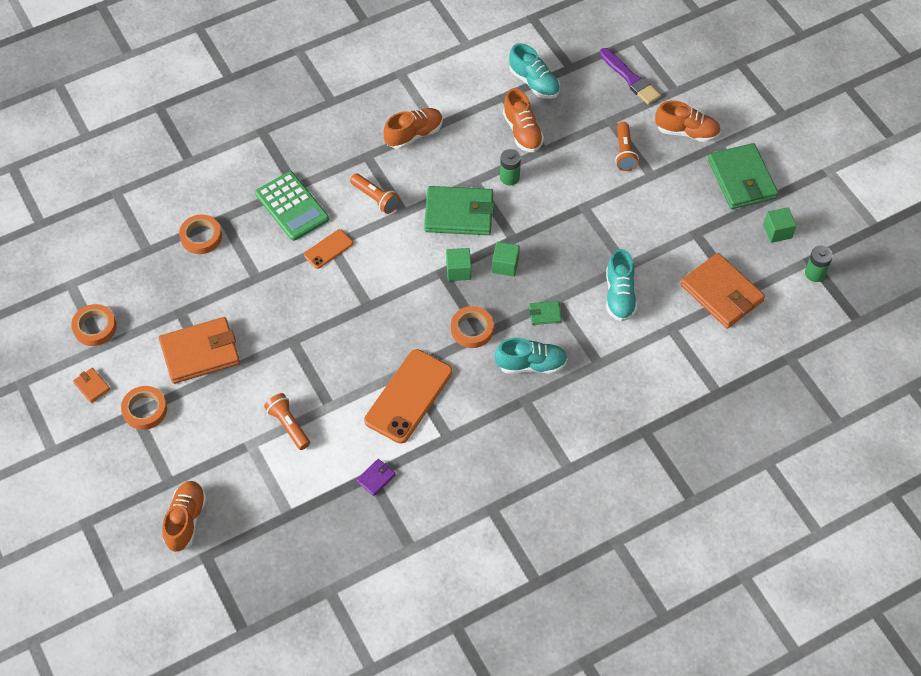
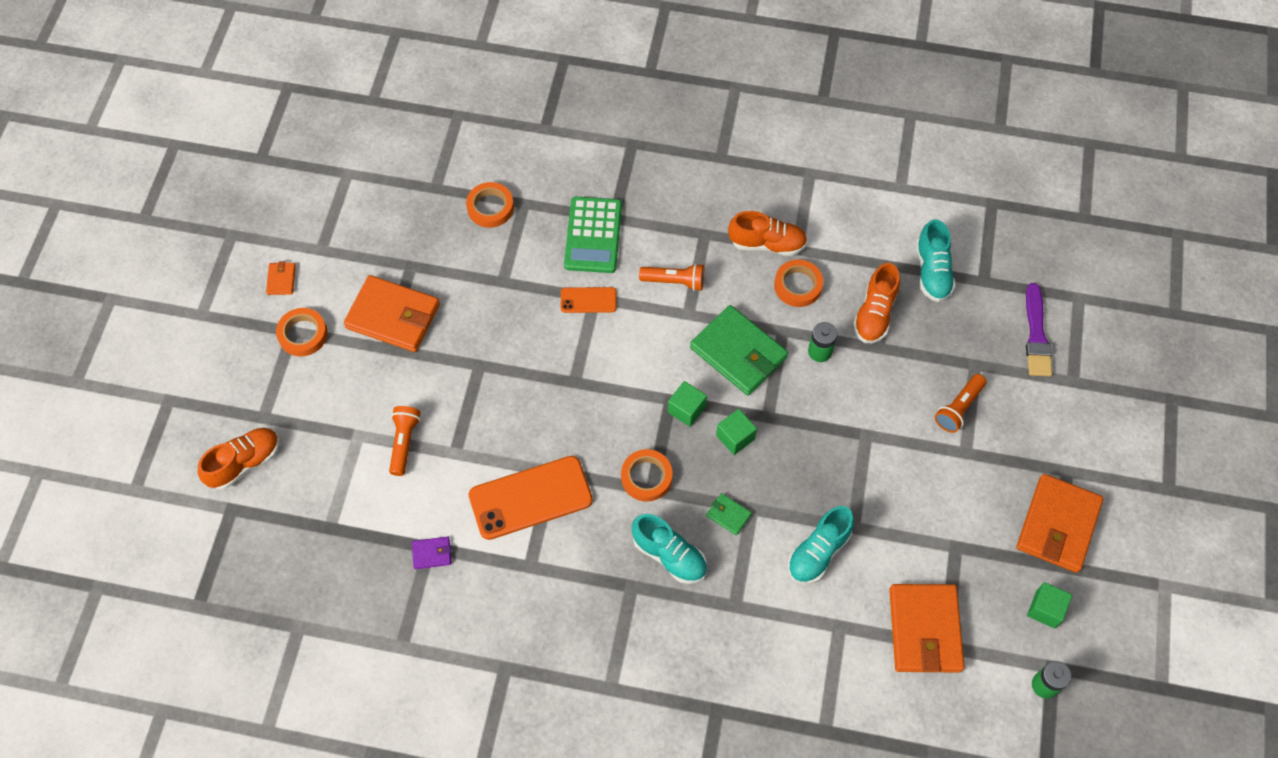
camera: 40 degrees right, 5 degrees up
(95, 327) = (331, 227): orange tape -> orange tape (798, 285)
(375, 198) = (675, 281): orange flashlight -> orange flashlight turned 75 degrees counterclockwise
(686, 132) = (1044, 433): orange shoe -> none
(741, 179) = (1058, 525): green wallet -> orange wallet

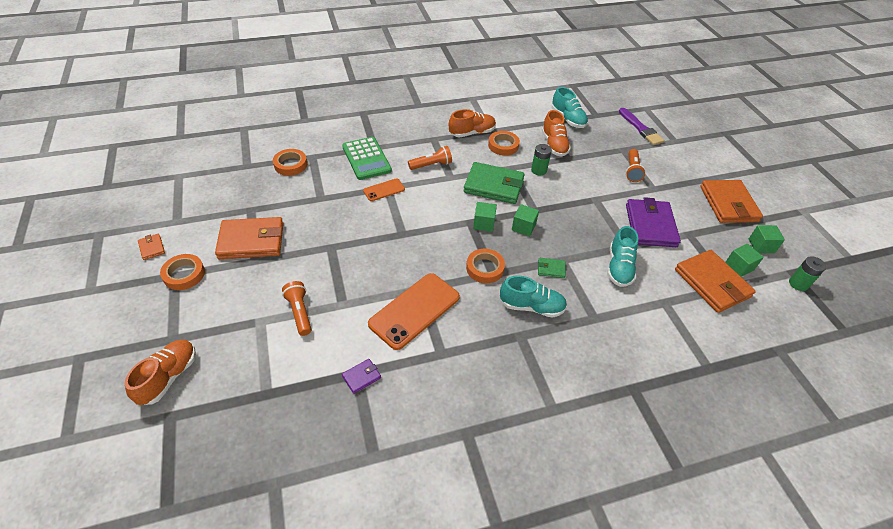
camera: 30 degrees left, 15 degrees down
(911, 510) = (650, 225): none -> purple wallet
(983, 624) = (739, 267): none -> green cube

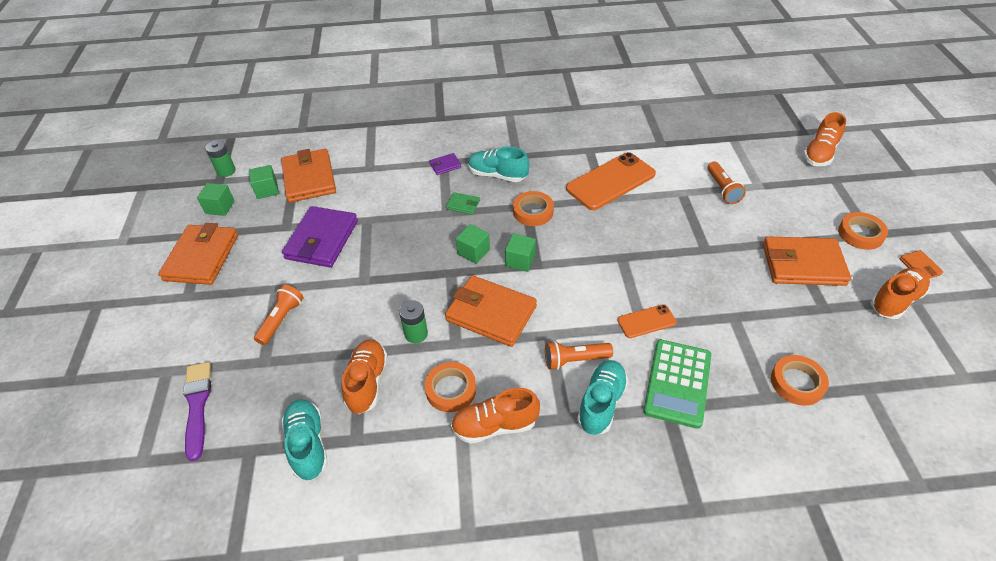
camera: 165 degrees left, 0 degrees up
(192, 219) = (895, 300): none -> orange shoe
(361, 377) = (657, 141): purple wallet -> purple wallet (445, 165)
(366, 159) = (677, 383): green calculator -> green calculator turned 150 degrees counterclockwise
(493, 186) = (491, 313): green wallet -> orange wallet
(619, 267) = (391, 200): turquoise shoe -> turquoise shoe (601, 403)

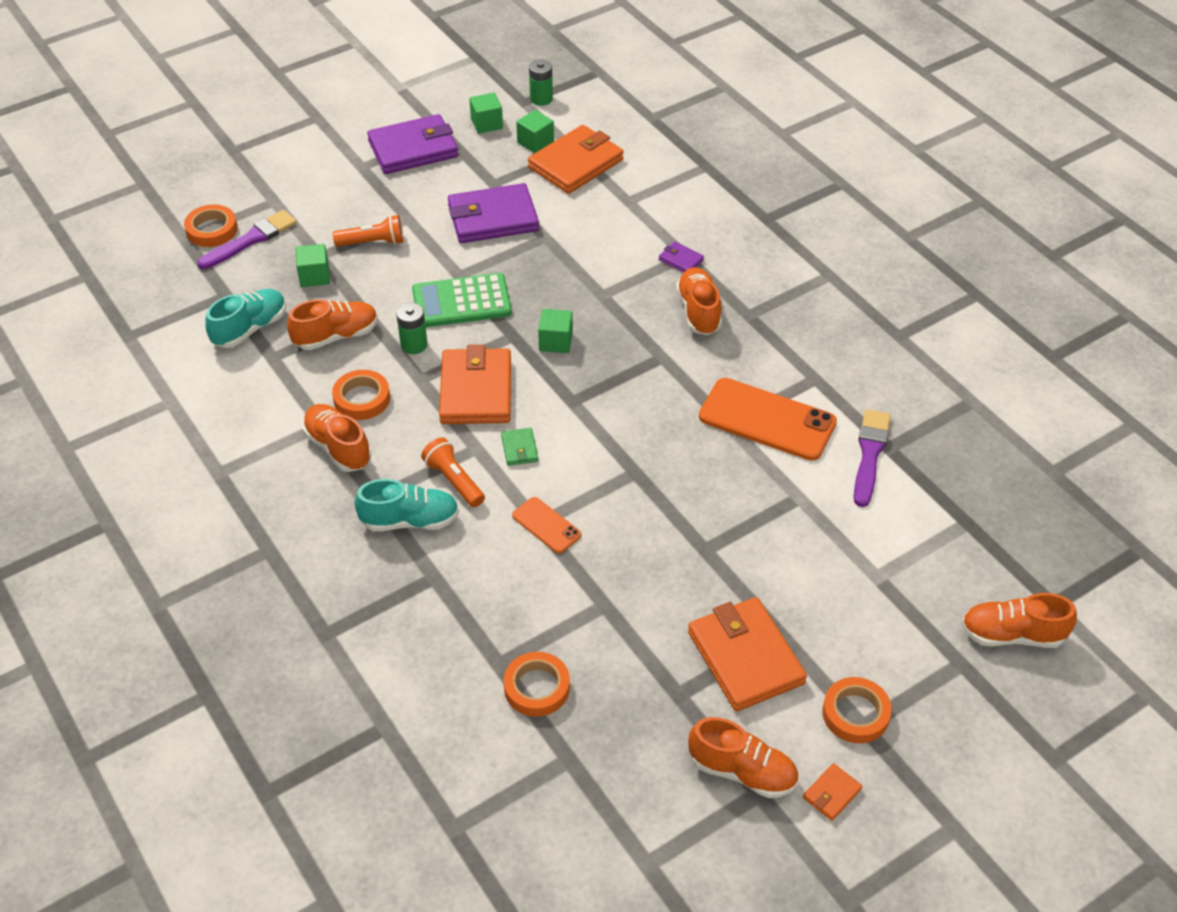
camera: 60 degrees right, 0 degrees up
(201, 257) = (413, 149): orange wallet -> purple wallet
(463, 205) = (624, 303): green wallet -> green wallet (519, 449)
(497, 175) = (698, 311): turquoise shoe -> orange shoe
(520, 260) = (569, 385): green cube -> green cube (314, 276)
(533, 211) = (657, 367): orange tape -> orange tape (212, 230)
(662, 152) = (870, 454): none -> purple brush
(677, 383) = (473, 577): green calculator -> green calculator (461, 302)
(722, 189) = (838, 538): orange flashlight -> none

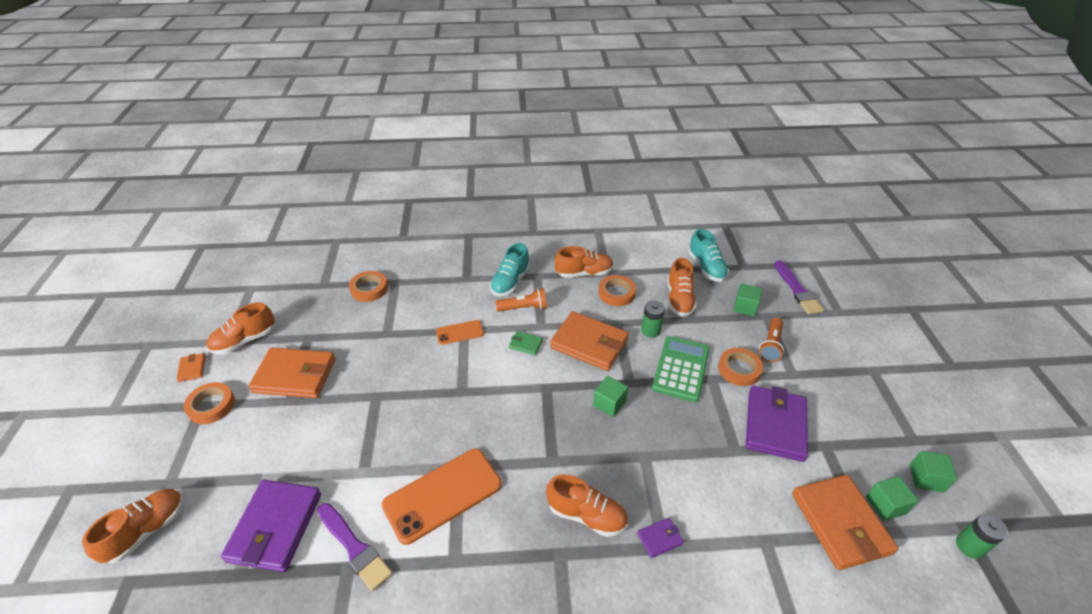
camera: 120 degrees right, 5 degrees down
(212, 230) = (815, 276): orange tape -> orange tape (739, 369)
(413, 149) = (892, 410): purple wallet -> purple wallet (275, 527)

